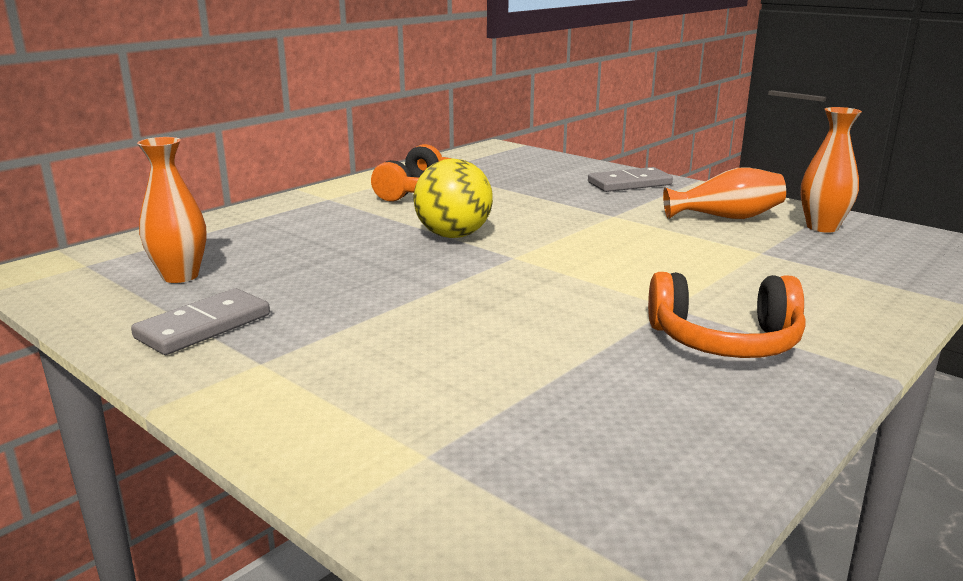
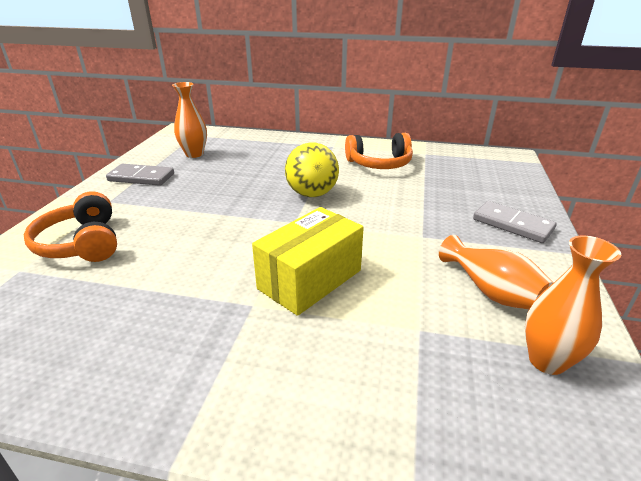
camera: 60 degrees right, 10 degrees up
(647, 273) = (310, 279): none -> yellow box
(725, 341) = (201, 344): orange headphones -> orange headphones (82, 243)

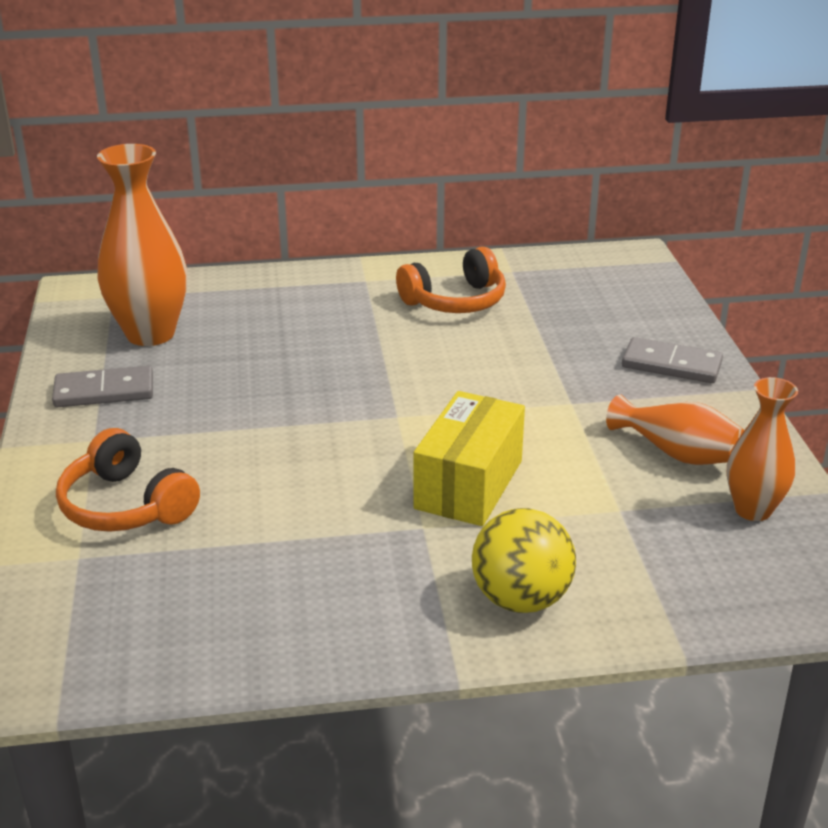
camera: 20 degrees left, 0 degrees up
(194, 154) = (150, 334): orange vase -> orange vase, size x1.63
(312, 194) = (391, 370): yellow ball -> yellow ball (521, 599)

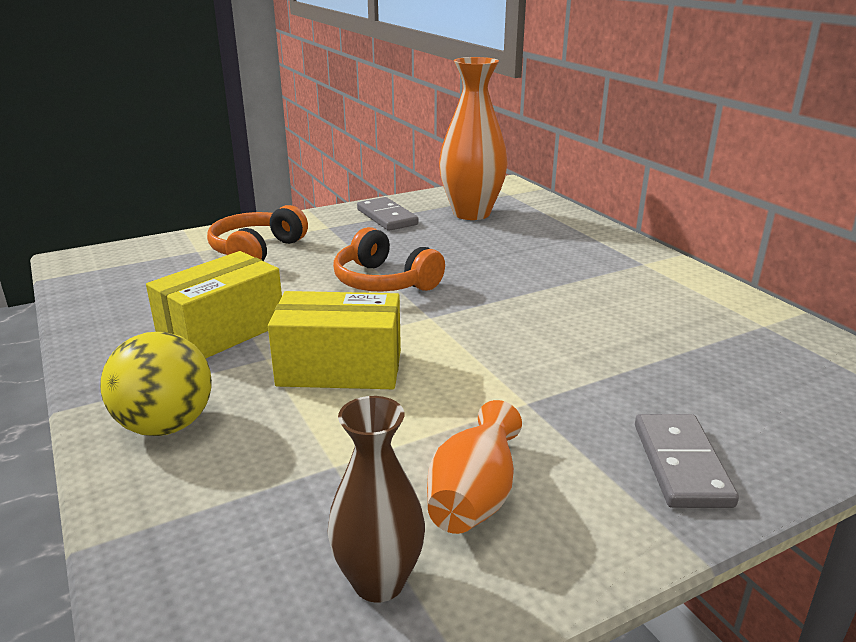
camera: 70 degrees right, 5 degrees down
(345, 551) = (222, 332): none -> yellow box
(455, 301) = (659, 307): orange headphones -> orange headphones (384, 282)
(752, 509) = (379, 581): orange vase -> brown vase

